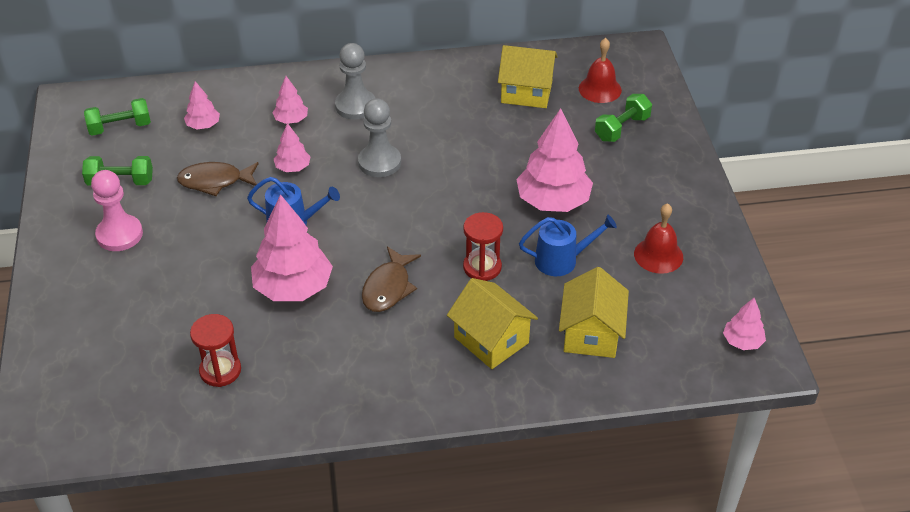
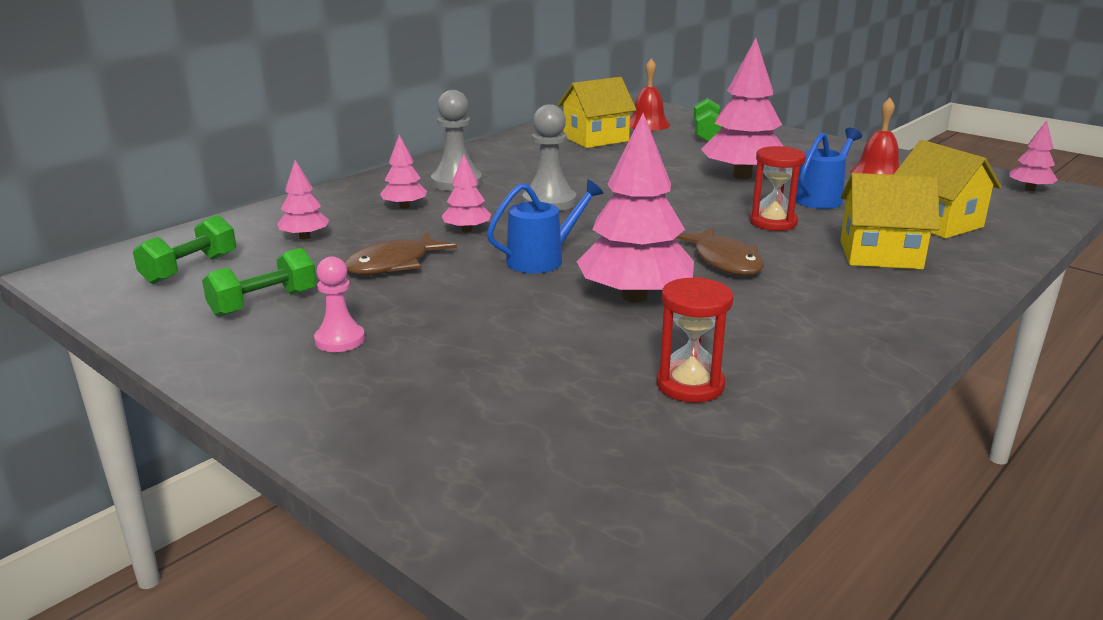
camera: 40 degrees left, 20 degrees down
(119, 234) = (340, 340): pink pawn -> pink pawn, size x0.65

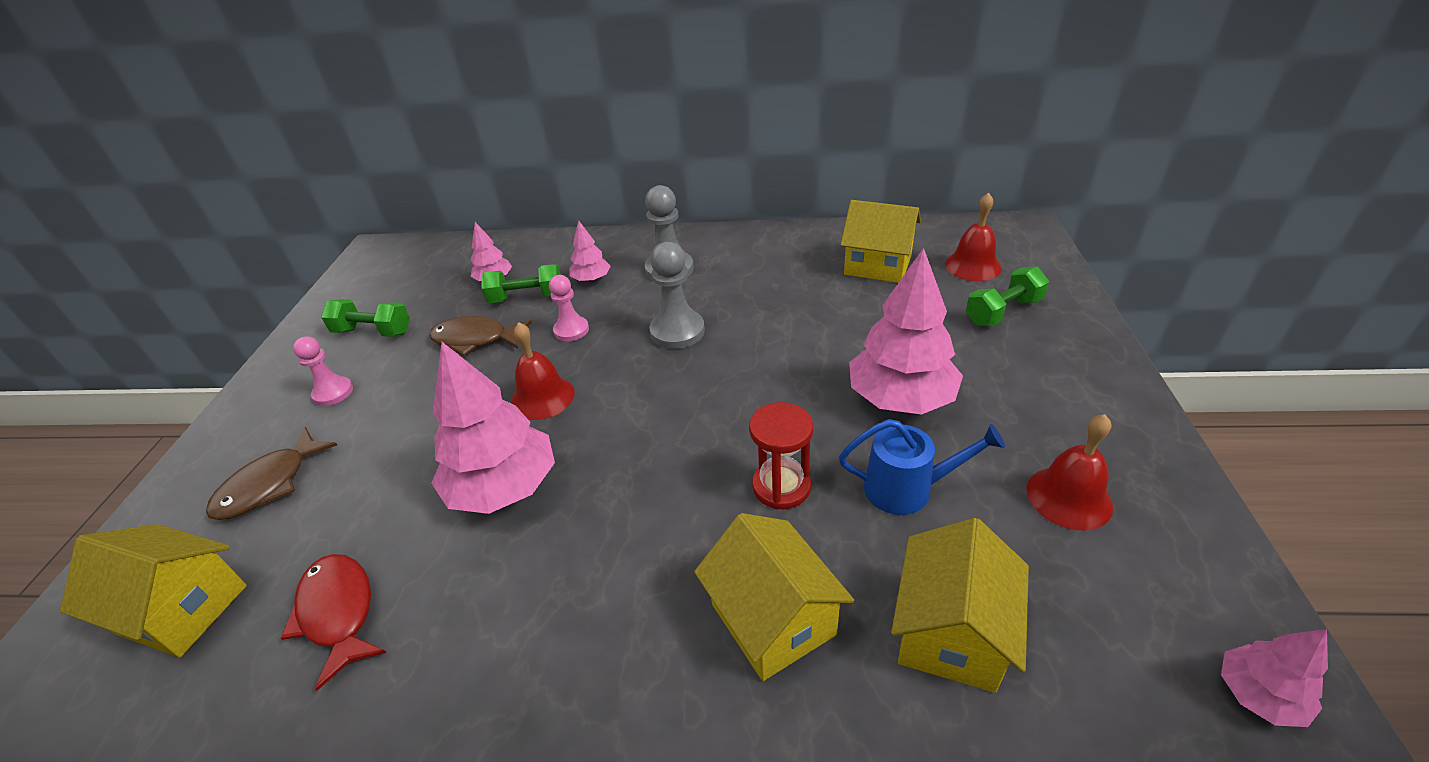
camera: 55 degrees right, 15 degrees up
(190, 269) = (408, 277): green dumbbell -> green dumbbell (527, 298)
(467, 230) = (571, 330): pink tree -> pink pawn
(541, 260) = (542, 397): blue watering can -> red bell
(576, 462) = (183, 609): none -> yellow house
(690, 385) = (338, 613): red hourglass -> red fish
(724, 261) = (635, 503): brown fish -> brown fish (269, 484)

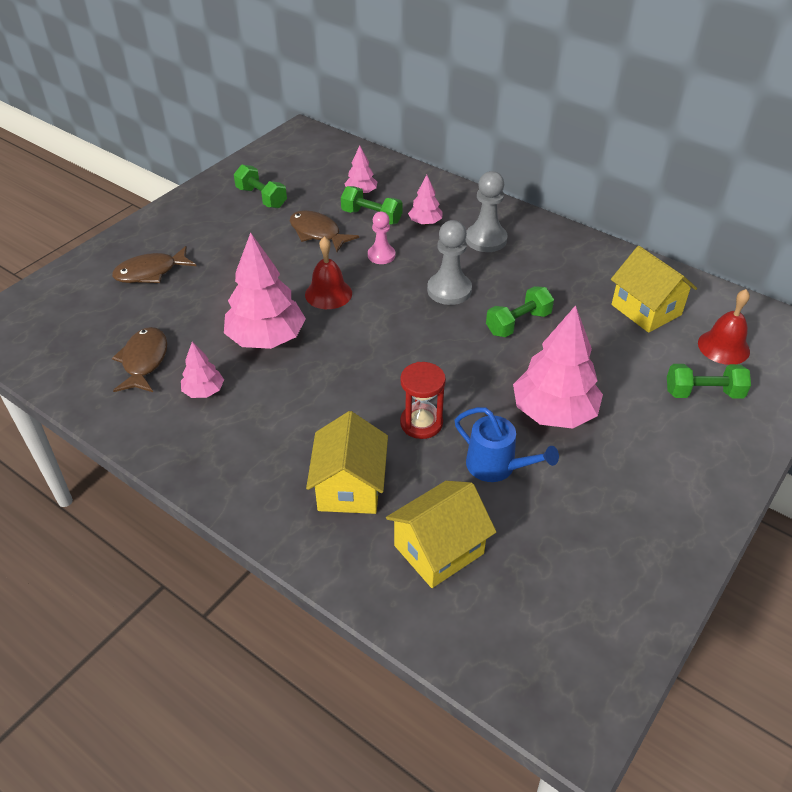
camera: 30 degrees right, 5 degrees up
(183, 609) = (78, 320): yellow house -> none
(333, 392) = (214, 230): pink pawn -> none
(338, 613) = (144, 361): red fish -> brown fish
(778, 330) = (518, 323): none -> green dumbbell
(1069, 497) = (595, 529): red bell -> none
(1258, 695) = (578, 680): pink tree -> pink tree (204, 391)

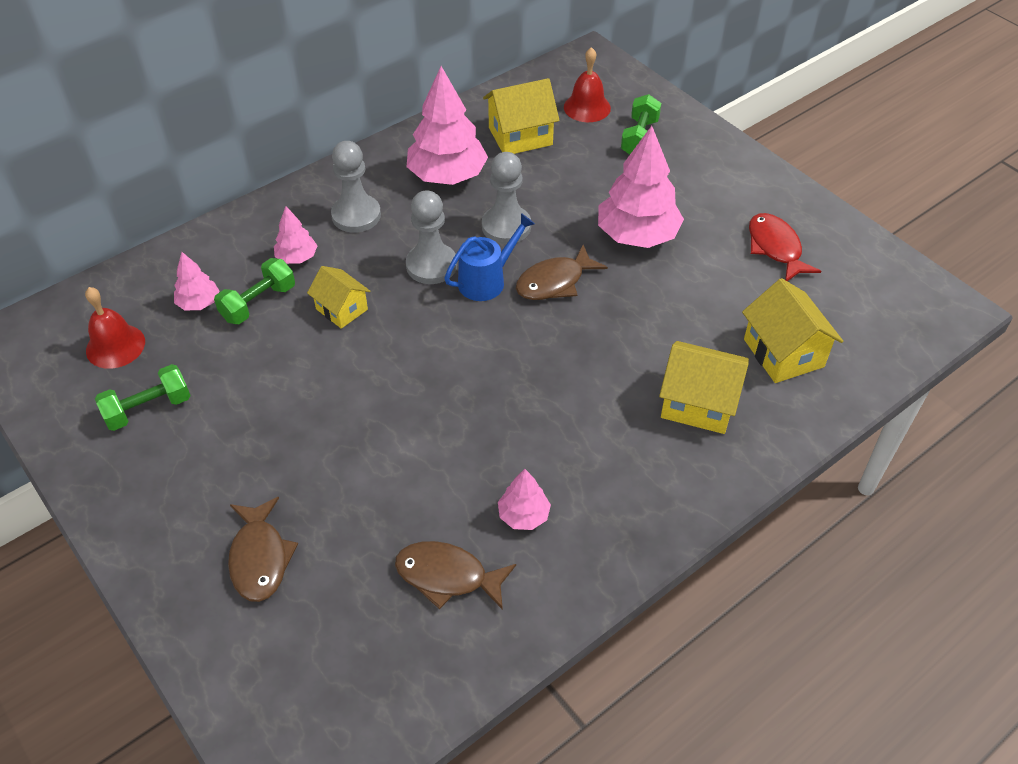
camera: 75 degrees left, 5 degrees up
(266, 338) = (451, 442): pink tree -> pink tree (447, 176)
(317, 233) = (264, 361): brown fish -> brown fish (554, 282)
(328, 294) = (392, 370): red bell -> red bell (115, 346)
(381, 255) = (341, 309): pink pawn -> yellow house
(421, 423) = (626, 332): red hourglass -> none
(496, 466) = (694, 291): blue watering can -> blue watering can (486, 280)
(518, 323) = (506, 226): green dumbbell -> grey pawn
(595, 528) = (775, 248): none -> red fish

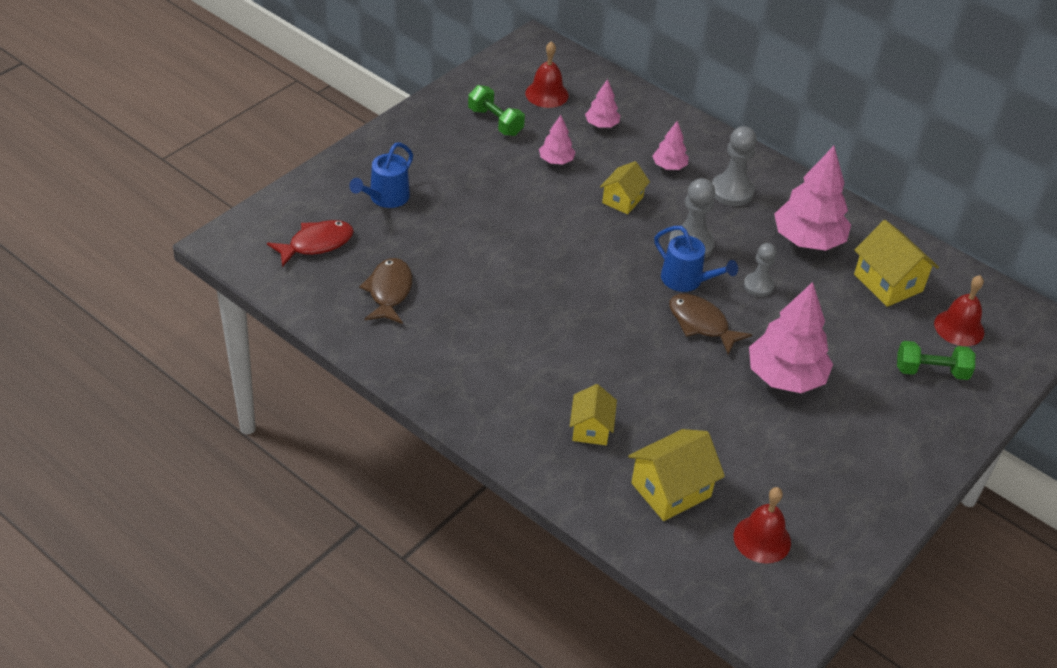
camera: 75 degrees right, 5 degrees down
(258, 303) = (613, 155): green dumbbell -> none
(260, 558) = (386, 198): brown fish -> blue watering can
(506, 226) = (758, 285): grey pawn -> grey pawn, size x0.65
(523, 515) = (450, 327): pink tree -> pink tree (556, 161)
(698, 403) = (591, 429): yellow house -> yellow house, size x0.65
(775, 248) = (812, 484): red fish -> red fish (316, 244)
(842, 298) = (762, 539): none -> red bell

